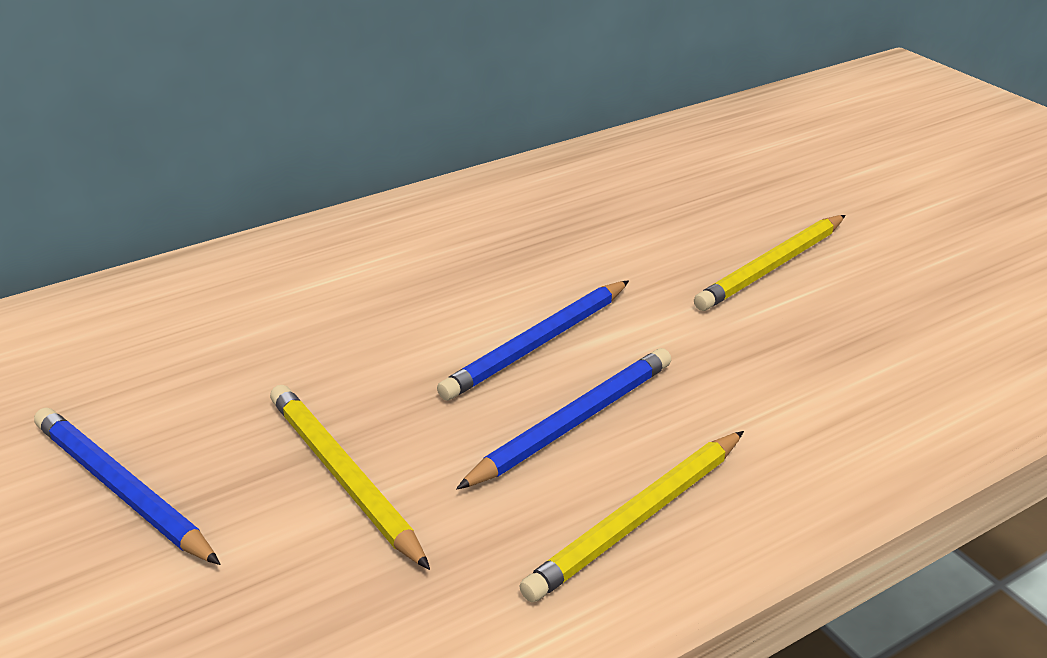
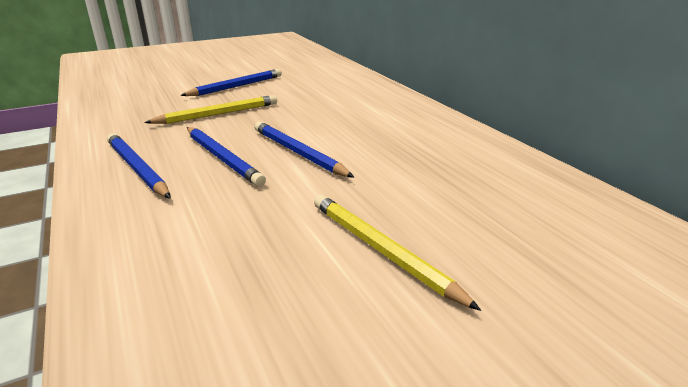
camera: 95 degrees right, 5 degrees down
(637, 519) = (137, 168): yellow pencil -> blue pencil

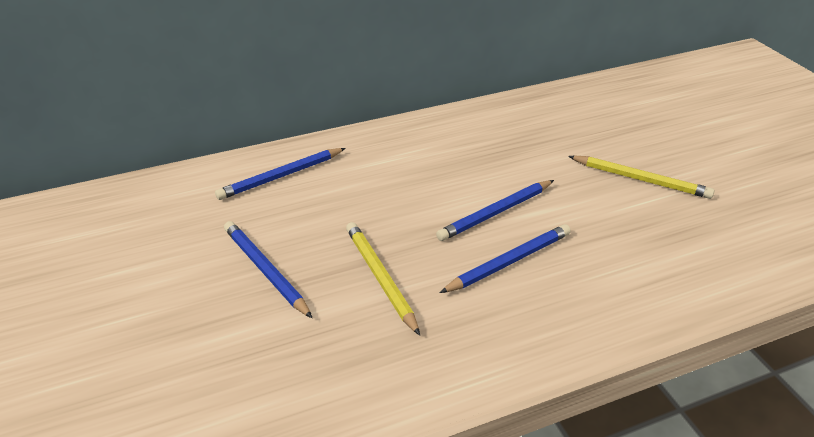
camera: 85 degrees left, 10 degrees up
(137, 168) = (536, 322): blue pencil -> blue pencil (281, 176)
(381, 250) = (641, 179): yellow pencil -> yellow pencil turned 120 degrees counterclockwise

